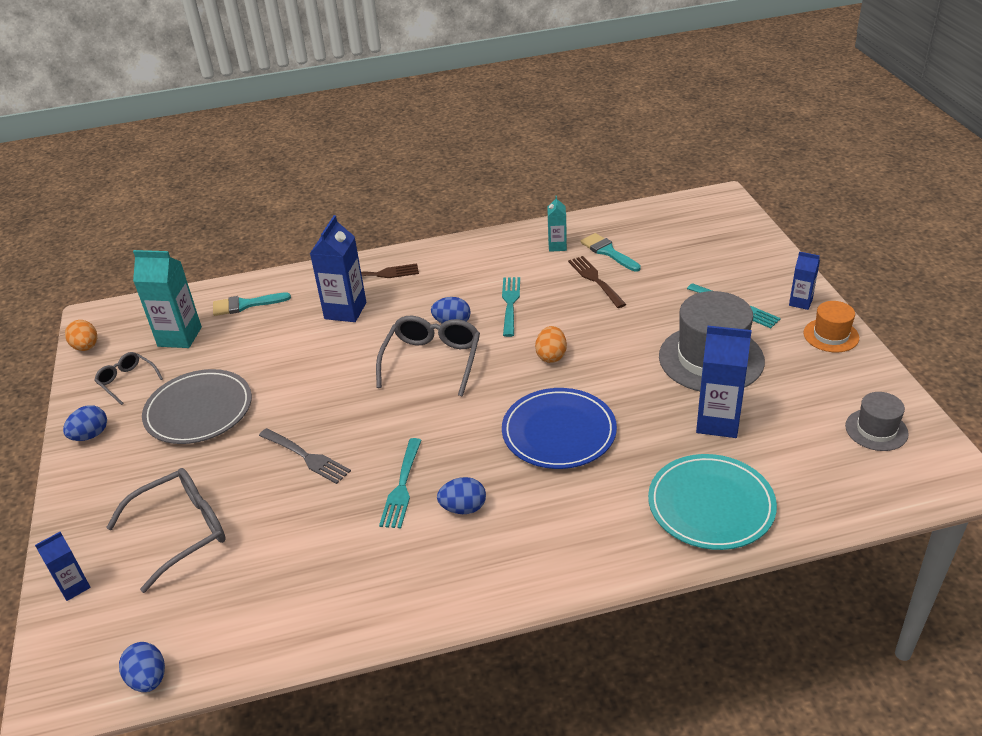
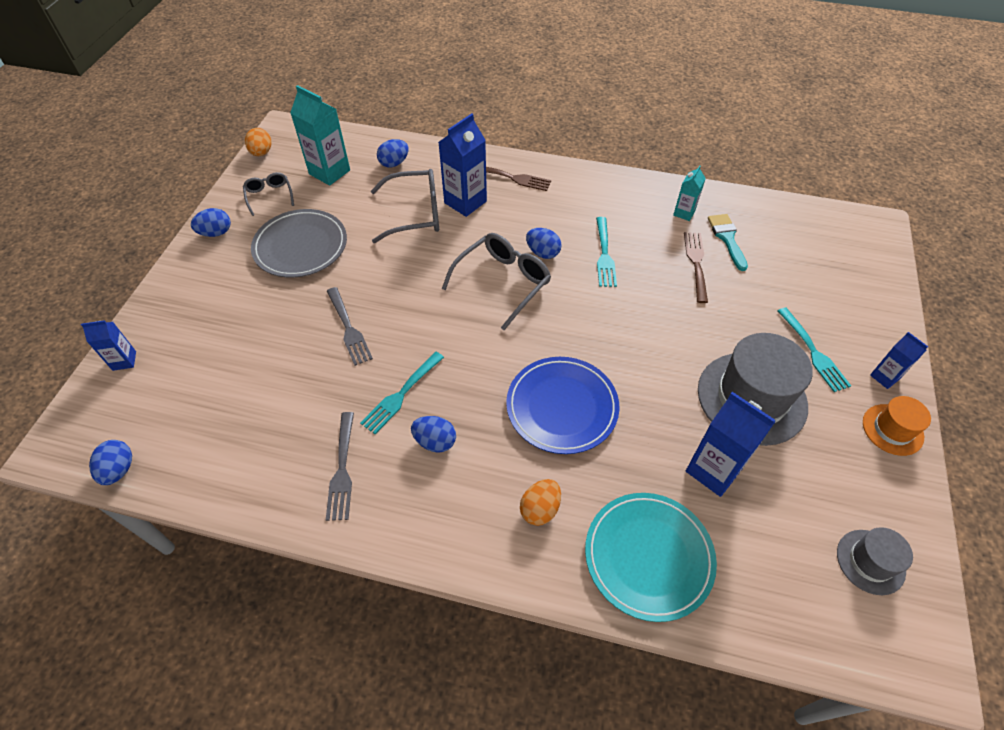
camera: 25 degrees right, 15 degrees up
(181, 532) = (220, 351): grey glasses -> grey glasses (415, 214)
(245, 305) = (394, 163): turquoise brush -> blue egg
(390, 569) = (342, 470): none -> grey fork
(510, 303) = (604, 255): turquoise fork -> turquoise fork turned 150 degrees clockwise
(551, 356) = (605, 325): orange egg -> orange egg (540, 509)

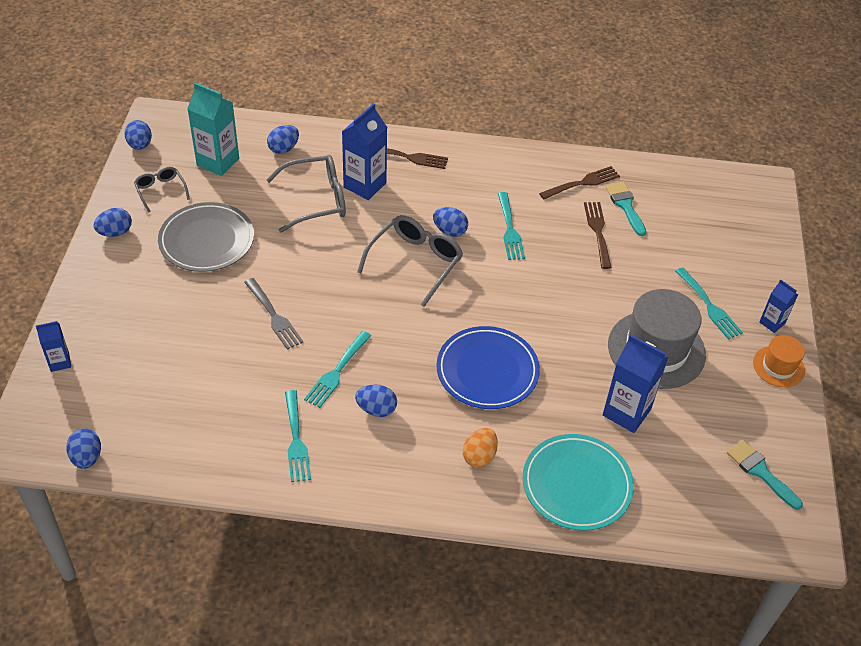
camera: 10 degrees left, 5 degrees down
(261, 153) = (140, 145): orange egg -> blue egg
(342, 470) = (296, 440): grey fork -> turquoise fork
(684, 213) = (582, 183): turquoise carton -> brown fork
(870, 561) = (760, 472): grey hat -> turquoise brush

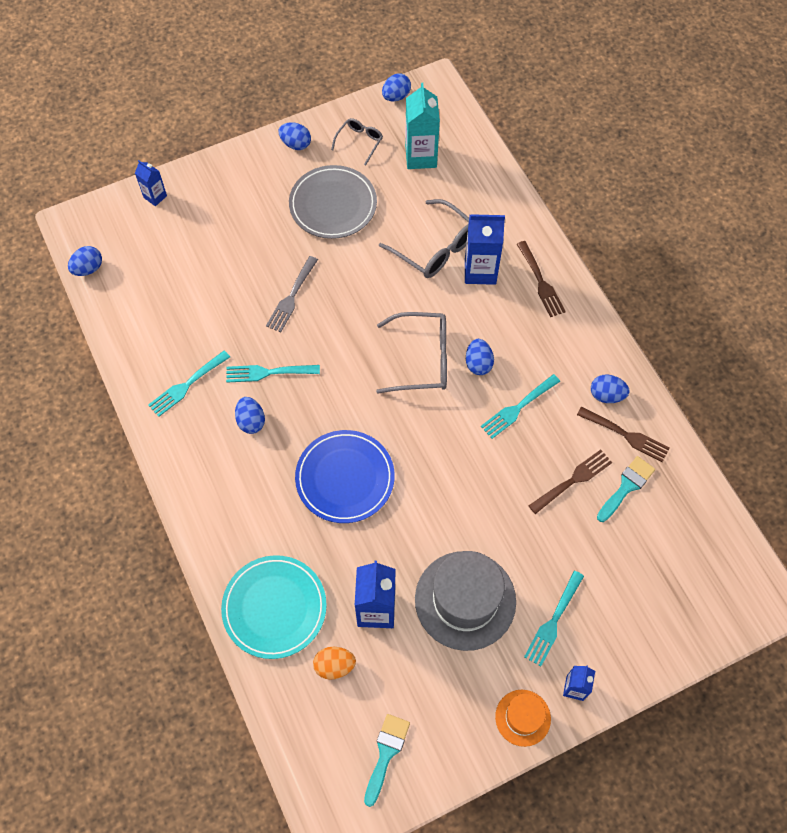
camera: 60 degrees right, 15 degrees up
(283, 149) = (473, 189): blue egg -> blue egg (606, 395)
(479, 456) = (255, 520): orange egg -> orange egg (334, 666)

